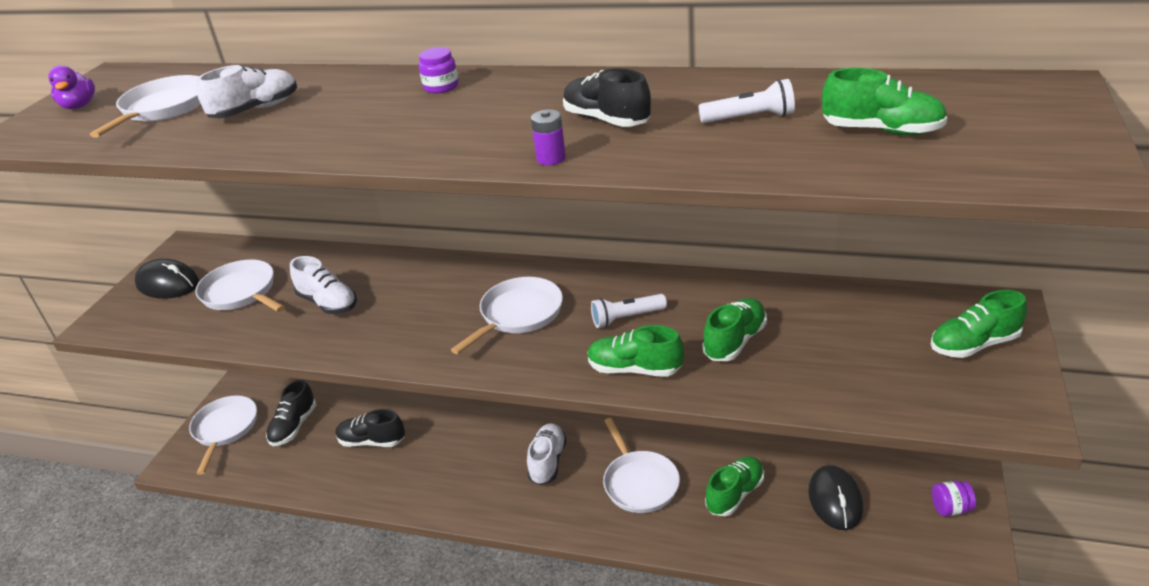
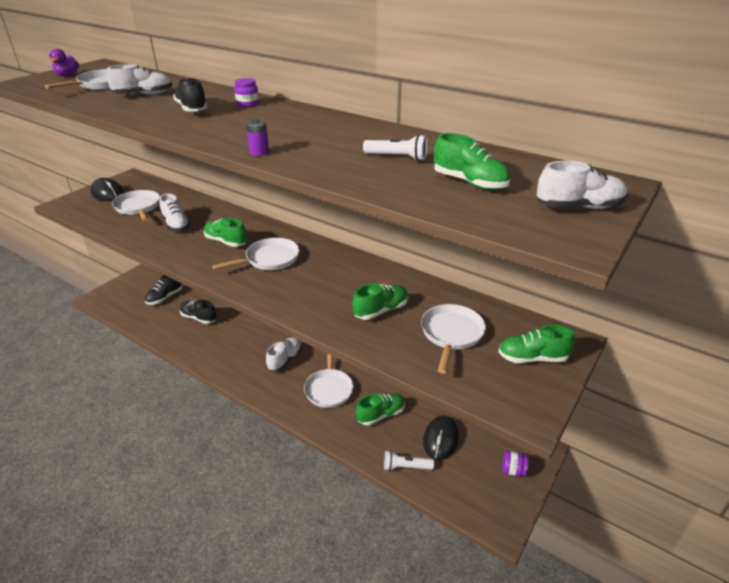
camera: 15 degrees right, 0 degrees up
(225, 429) = (130, 288): white pan -> white pan (451, 334)
(606, 120) = (314, 140): black shoe -> black shoe (192, 109)
(626, 318) = (328, 278): white flashlight -> white flashlight (406, 467)
(634, 369) = (309, 308): green shoe -> green shoe (226, 241)
(1044, 129) = (578, 207): none -> white shoe

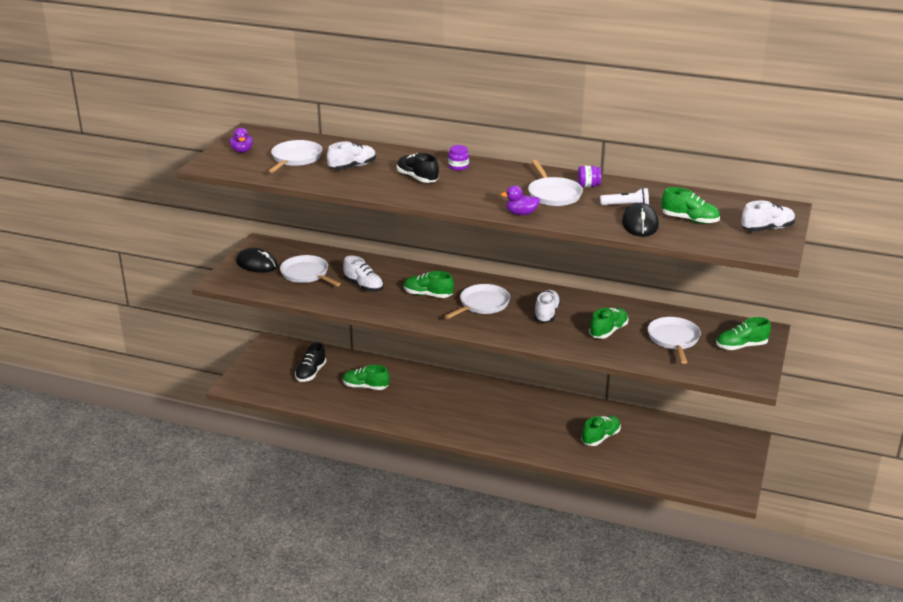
camera: 15 degrees left, 5 degrees down
(199, 318) = (365, 387): black shoe -> green shoe
(259, 152) = (521, 213): purple battery -> purple duck
(285, 360) = (483, 409): white shoe -> white shoe (546, 314)
(329, 389) = (541, 426): white pan -> white pan (553, 194)
(406, 467) = (642, 470): white flashlight -> none
(440, 439) = (662, 446): black mouse -> black mouse (640, 224)
(513, 470) = (731, 457): purple jar -> purple jar (588, 186)

